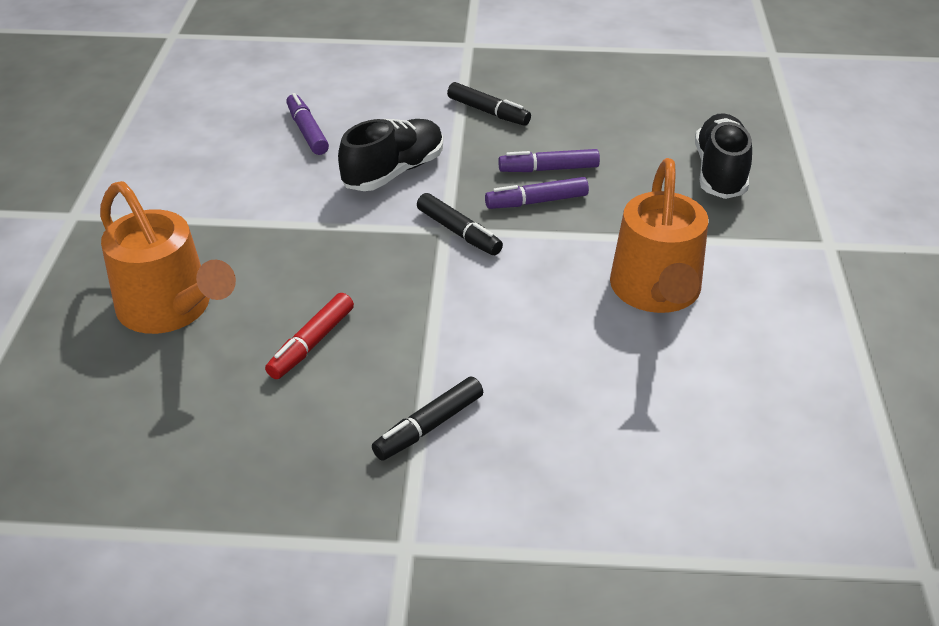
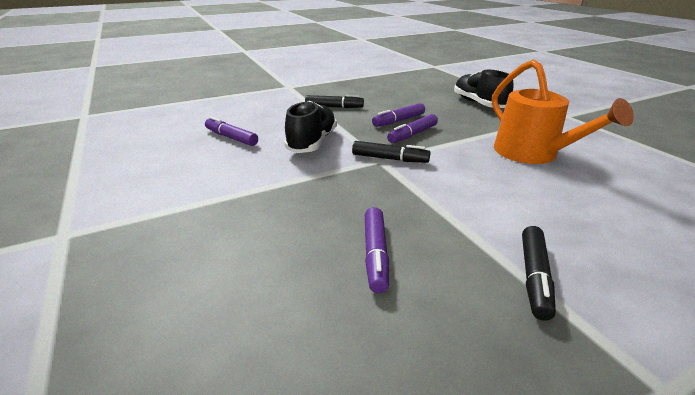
camera: 30 degrees left, 10 degrees down
(171, 309) = (225, 275): orange watering can -> none
(312, 343) = (375, 254): red marker -> purple marker

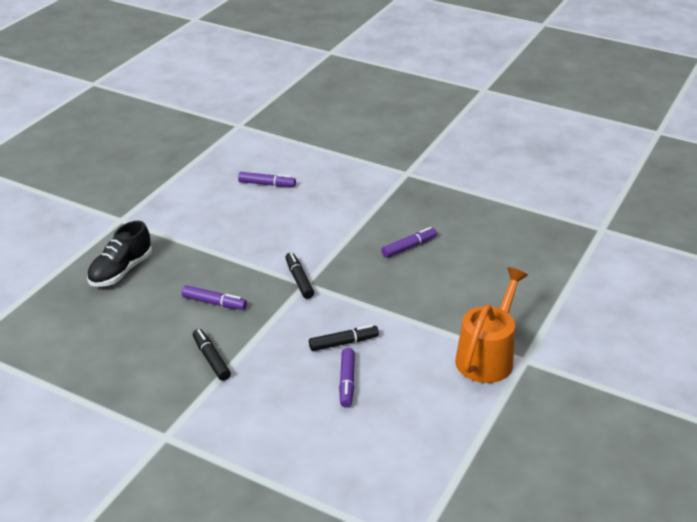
camera: 125 degrees left, 5 degrees up
(312, 142) = (309, 330): black shoe -> none
(413, 134) = (241, 284): purple marker -> purple marker (266, 184)
(532, 154) = (229, 223): orange watering can -> orange watering can (488, 356)
(534, 277) = (374, 203): black marker -> black marker (343, 343)

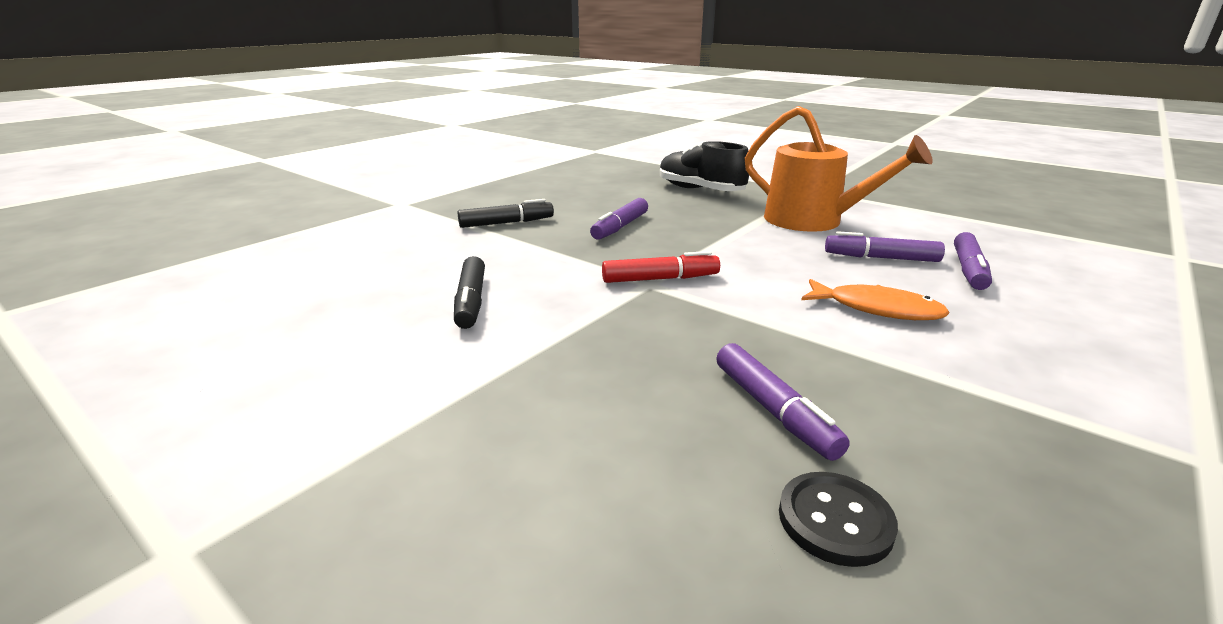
camera: 100 degrees right, 10 degrees down
(299, 280) = (659, 279): black marker -> red marker
(319, 216) = (877, 309): none -> orange fish
(347, 382) = (376, 296): purple marker -> purple marker (881, 258)
(458, 239) = (835, 520): none -> black button
(488, 356) = (267, 474): orange watering can -> orange watering can (814, 221)

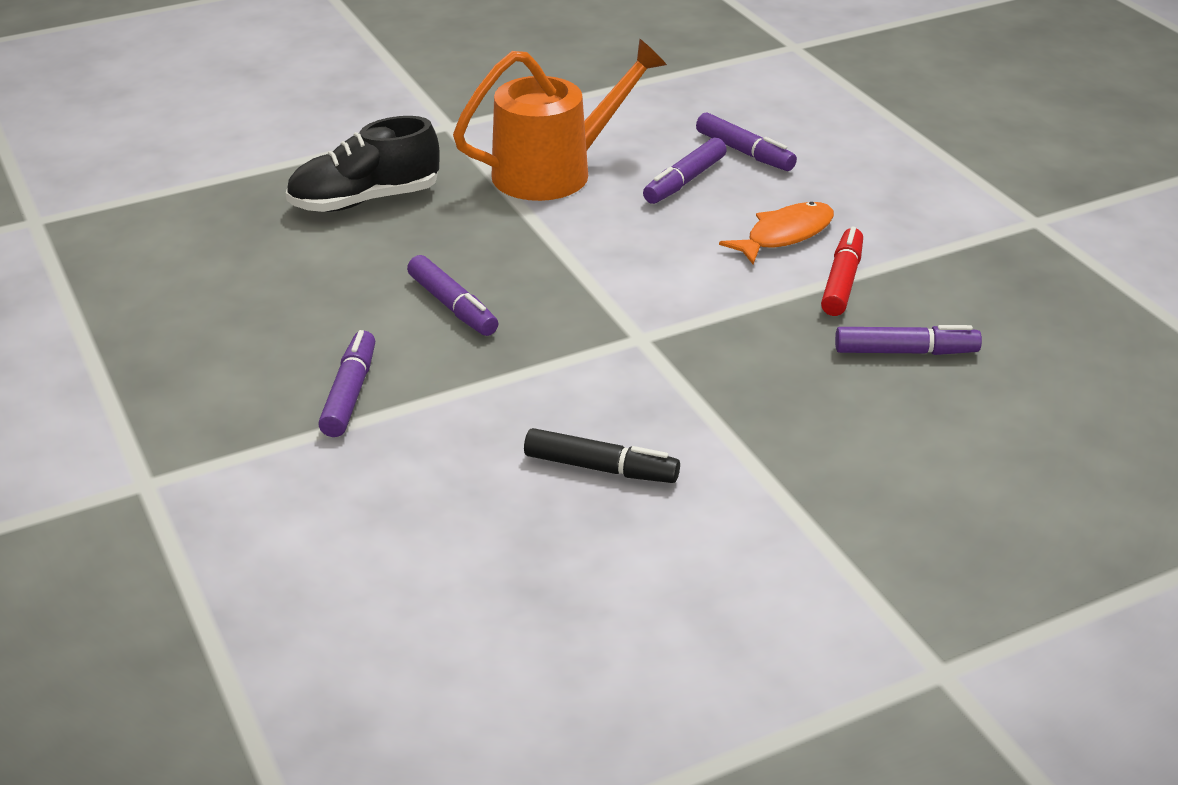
camera: 65 degrees left, 10 degrees up
(506, 223) = (349, 394): black marker -> purple marker
(659, 279) = (635, 327): red marker -> red marker (842, 282)
(835, 520) = (1026, 375): black button -> none

